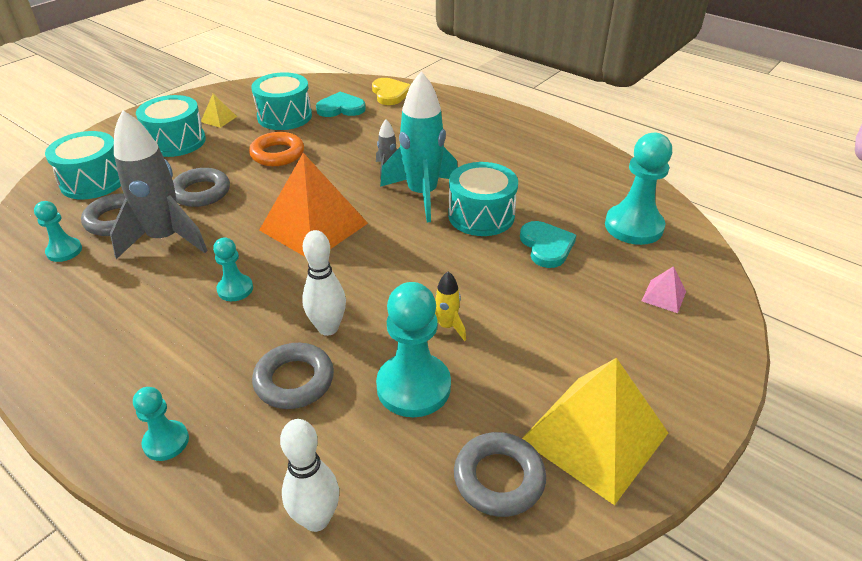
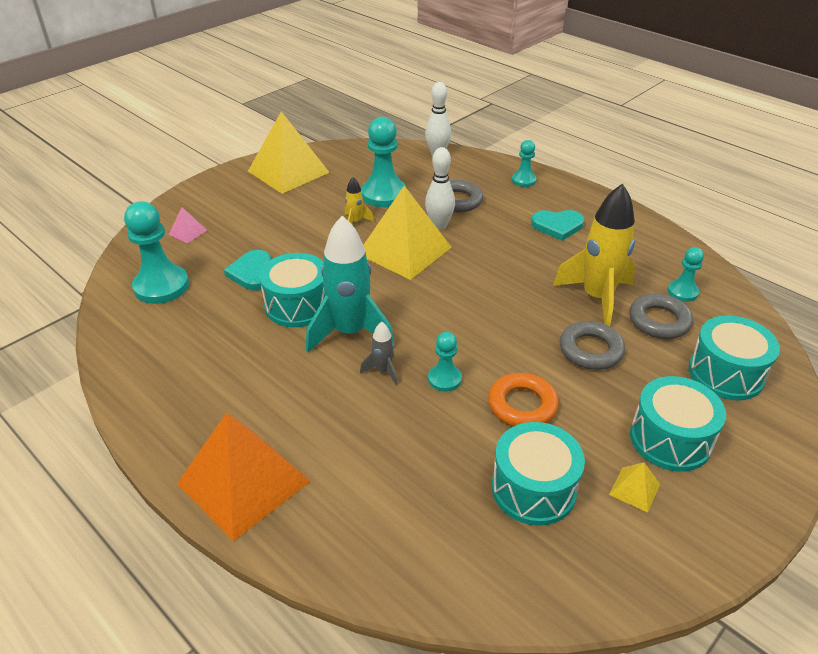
camera: 175 degrees left, 0 degrees up
(166, 239) = (597, 298): grey rocket -> yellow rocket
(235, 289) = (515, 253): turquoise pawn -> turquoise pawn (444, 379)
(314, 226) = (460, 303): orange pyramid -> orange pyramid (243, 482)
(341, 108) = (447, 505): turquoise heart -> turquoise heart (557, 226)
(375, 285) = (404, 250): none -> yellow pyramid
(390, 94) = (363, 545): yellow heart -> none
(499, 478) = (346, 161): grey ring -> none

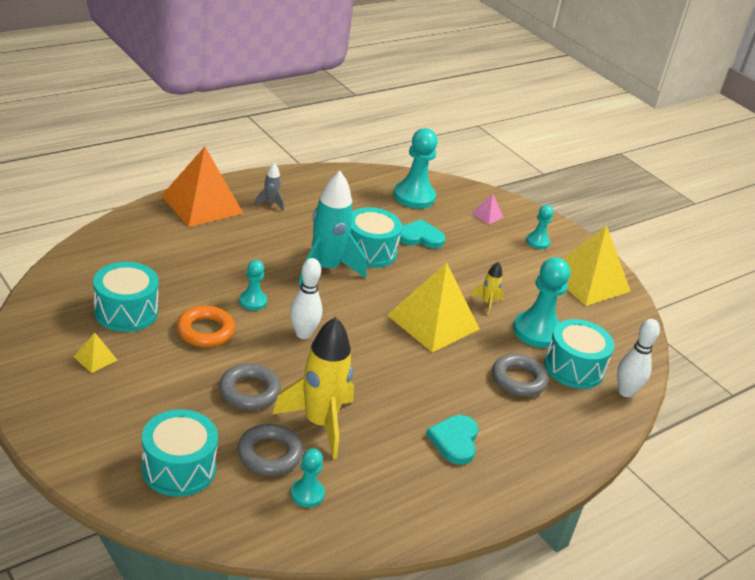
camera: 95 degrees right, 5 degrees down
(383, 371) = (275, 275): grey rocket -> grey rocket (270, 204)
(439, 225) = (471, 354): white bowling pin -> white bowling pin (303, 334)
(523, 180) = (558, 446): turquoise pawn -> turquoise pawn (537, 242)
(670, 439) = (127, 397): turquoise drum -> turquoise drum (573, 368)

